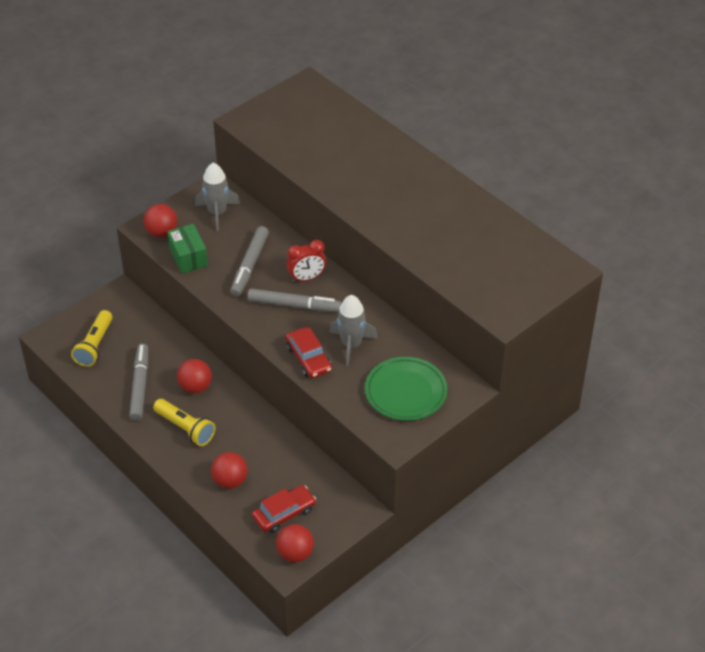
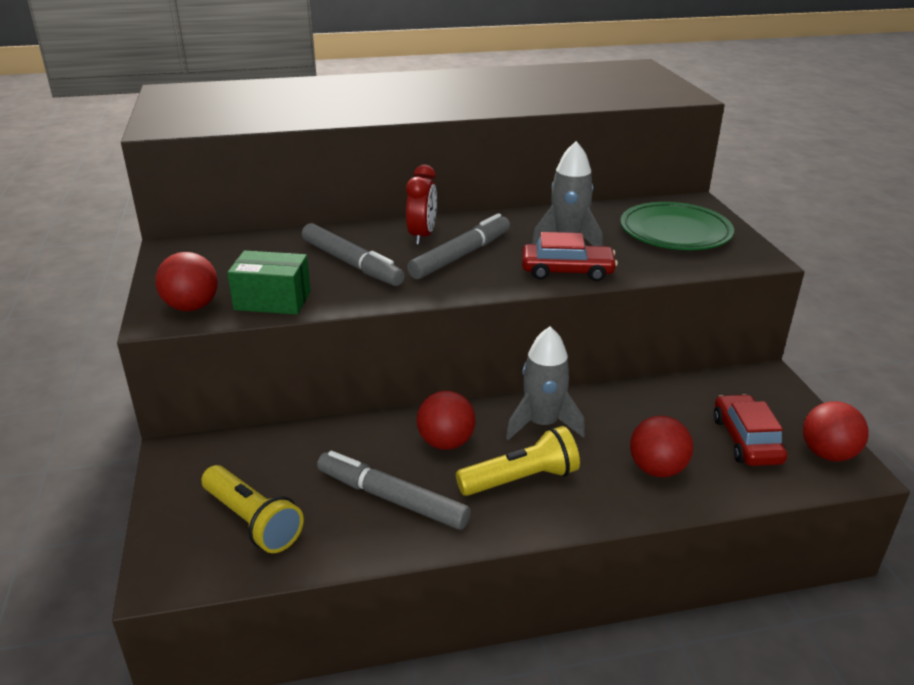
camera: 60 degrees left, 15 degrees down
(217, 213) = (222, 258): grey rocket -> grey rocket (542, 423)

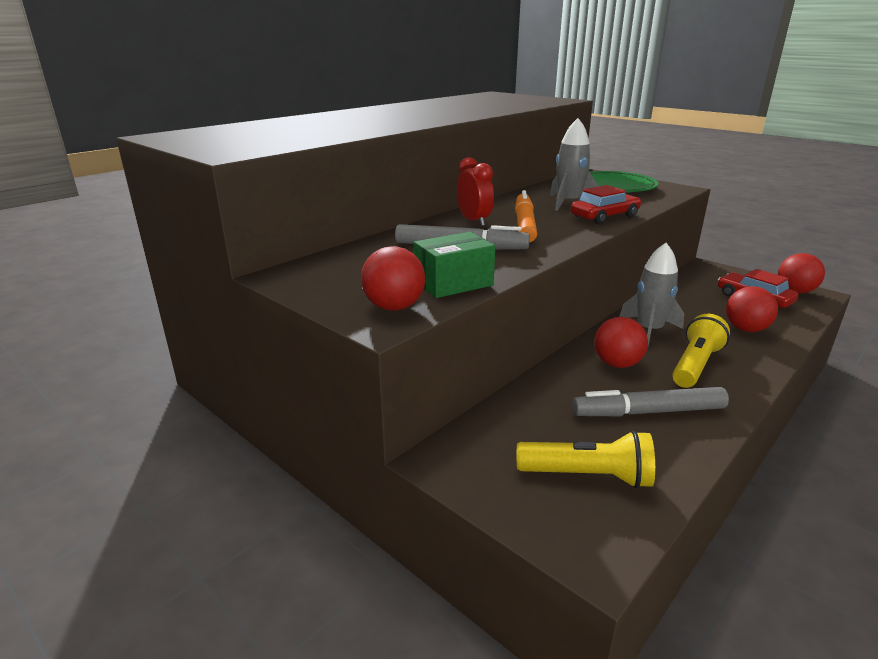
camera: 35 degrees left, 5 degrees down
(461, 255) = (524, 224): grey marker -> orange marker

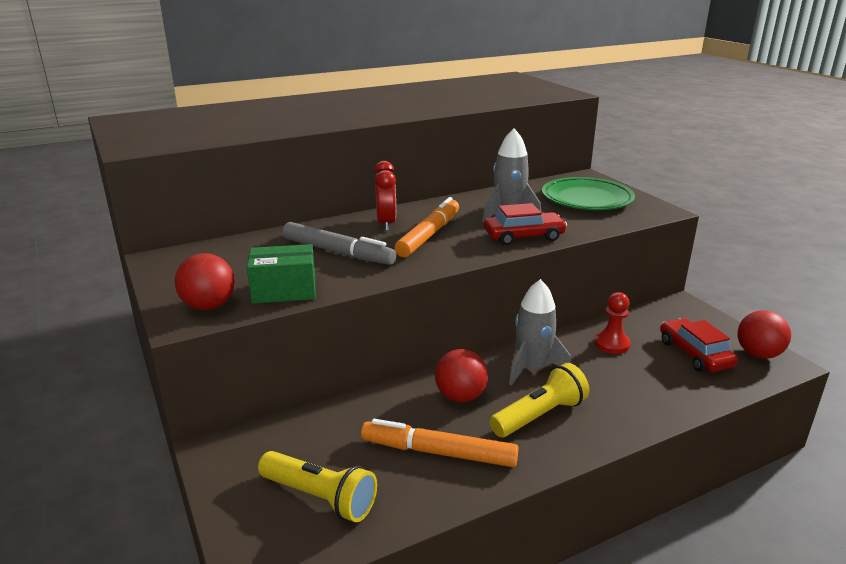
camera: 20 degrees right, 0 degrees up
(648, 412) = (438, 452): grey marker -> orange marker
(688, 302) = (612, 344): none -> red pawn
(745, 329) = (642, 388): red ball -> none

